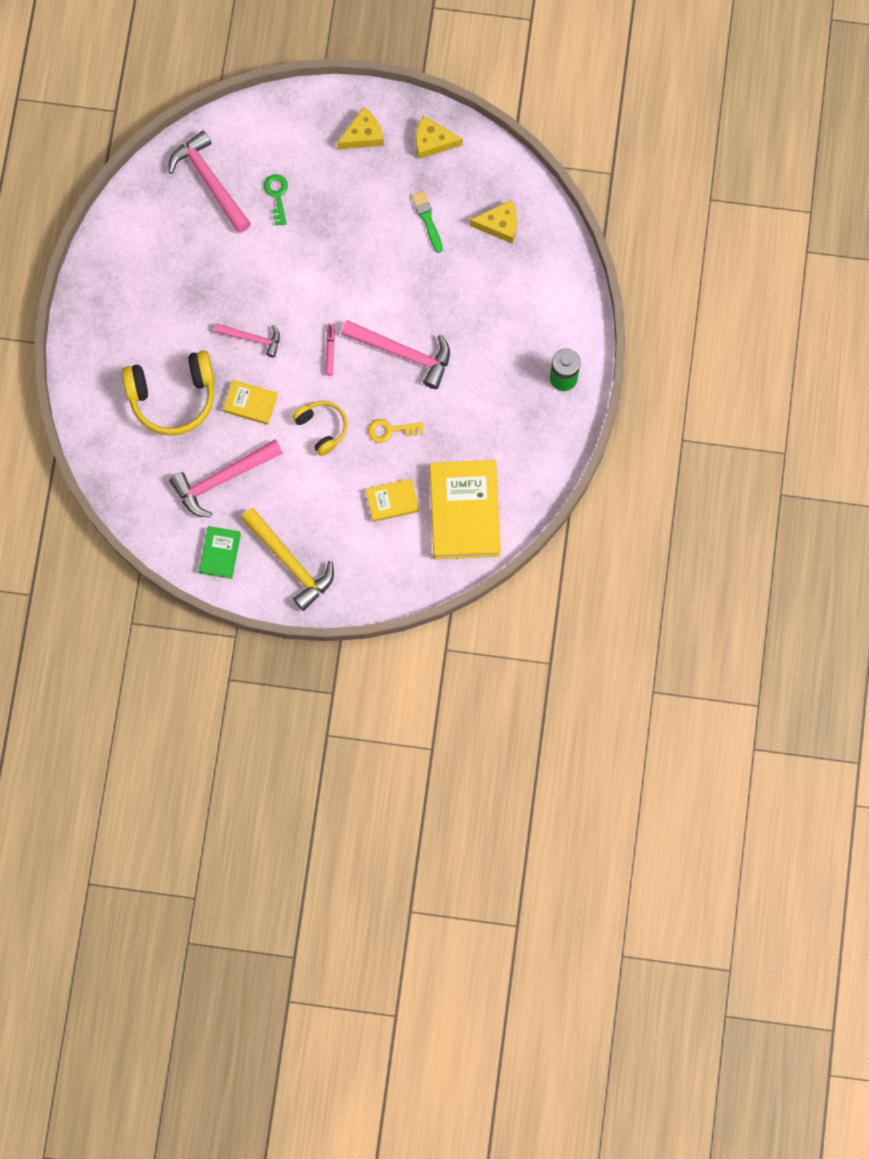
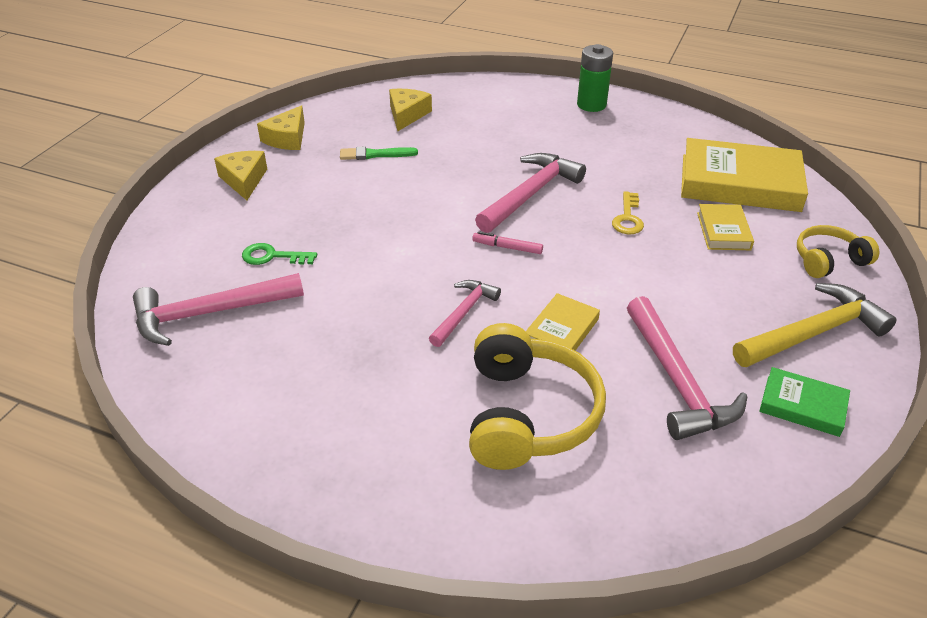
camera: 75 degrees left, 35 degrees down
(322, 428) = (613, 271): yellow headphones -> yellow headphones (828, 260)

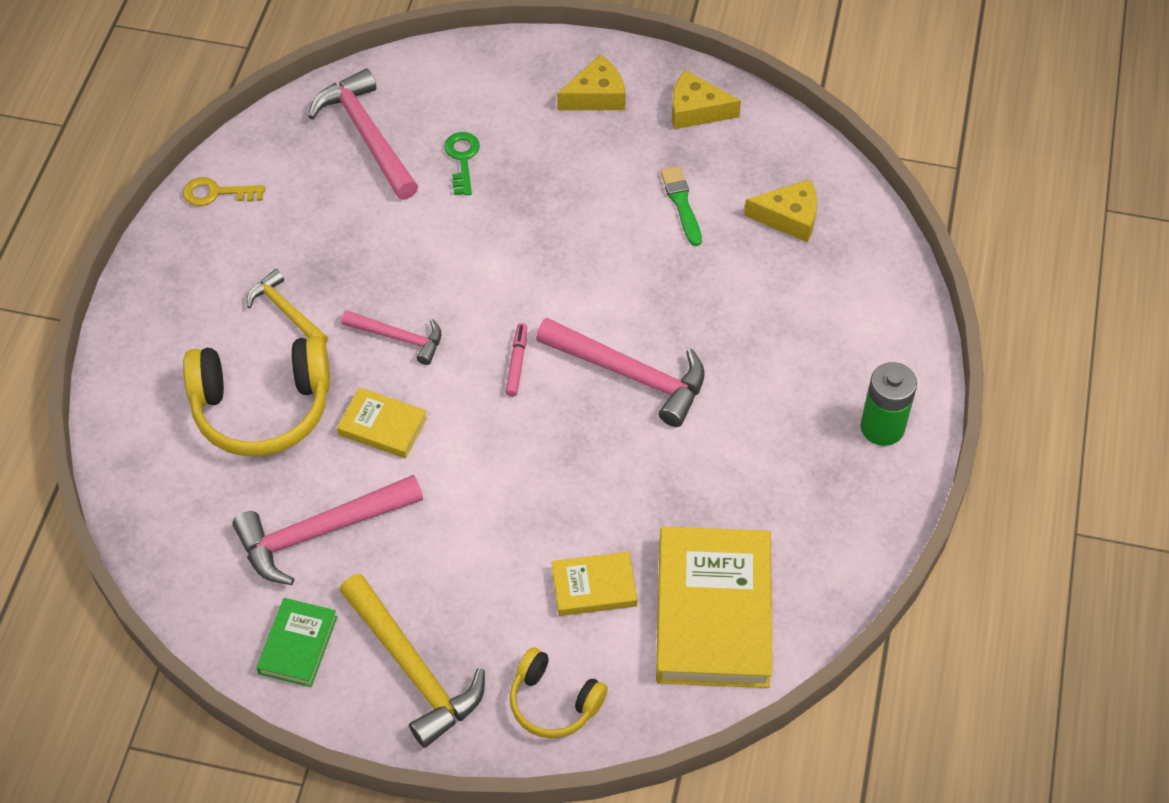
camera: 80 degrees right, 15 degrees up
(410, 388) = (286, 311): none -> yellow hammer
(628, 218) = (600, 481): yellow key -> yellow key (216, 193)
(828, 260) = (553, 702): yellow headphones -> yellow headphones turned 150 degrees clockwise

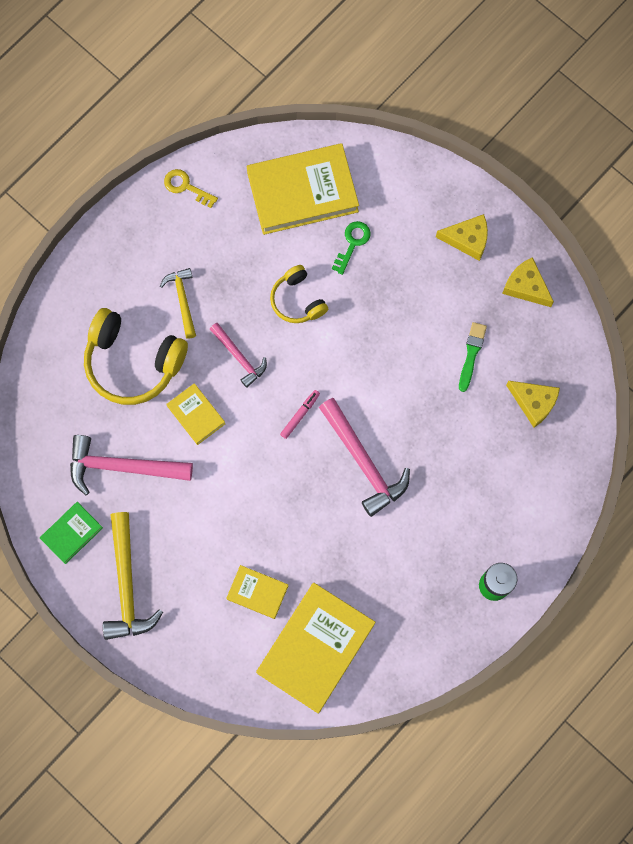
camera: 30 degrees right, 20 degrees up
(367, 135) = (302, 192): pink hammer -> yellow book
(553, 702) = (192, 651): yellow headphones -> yellow headphones (297, 300)

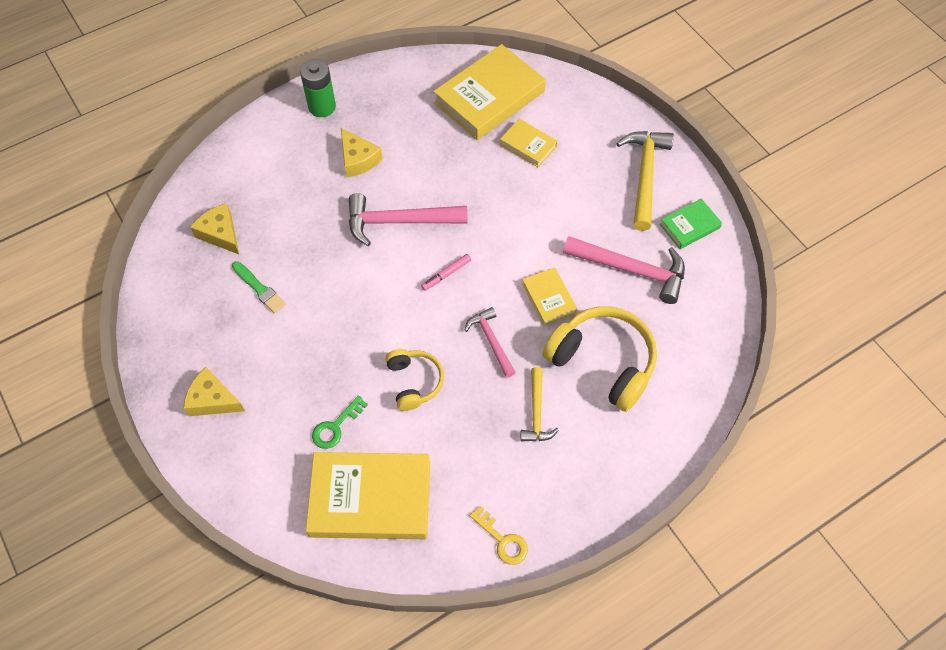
camera: 165 degrees left, 15 degrees down
(364, 462) = (399, 222): pink hammer -> pink hammer turned 75 degrees counterclockwise
(471, 354) = (259, 288): green brush -> green brush turned 75 degrees counterclockwise
(526, 286) = (176, 338): yellow cheese -> yellow cheese (358, 159)

